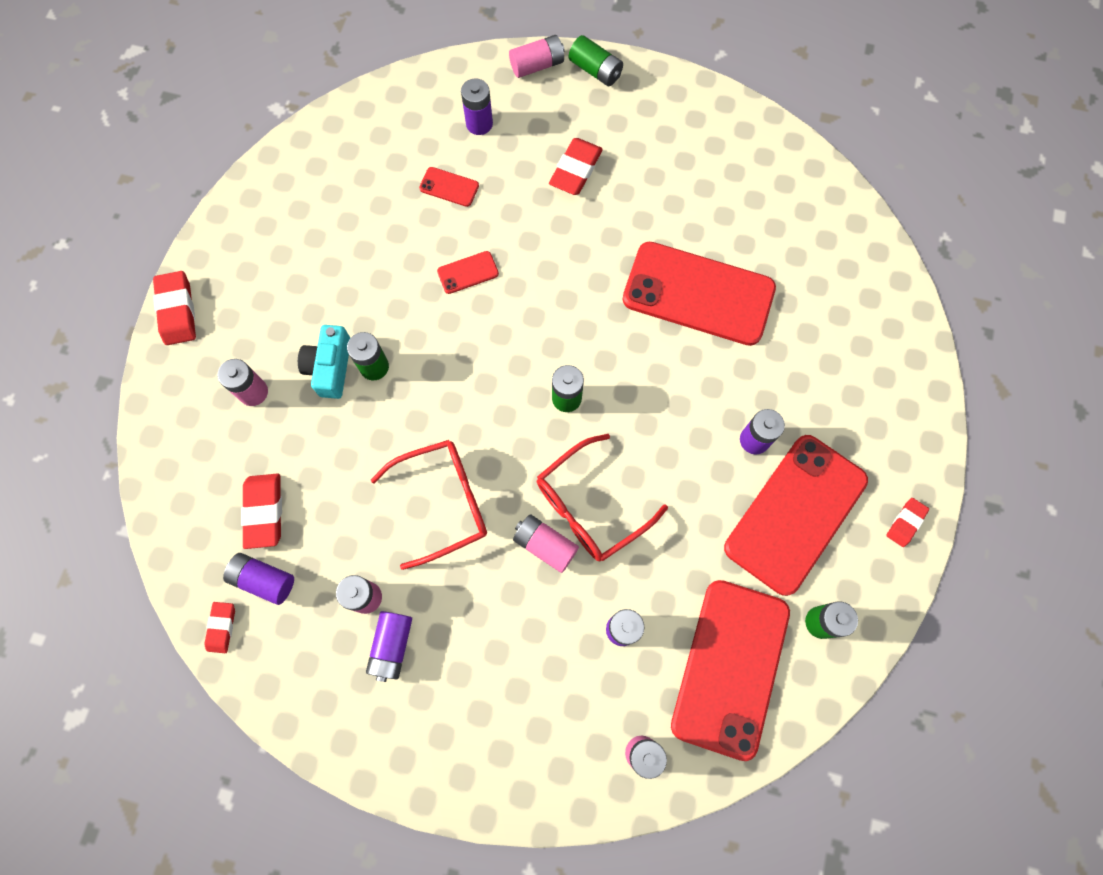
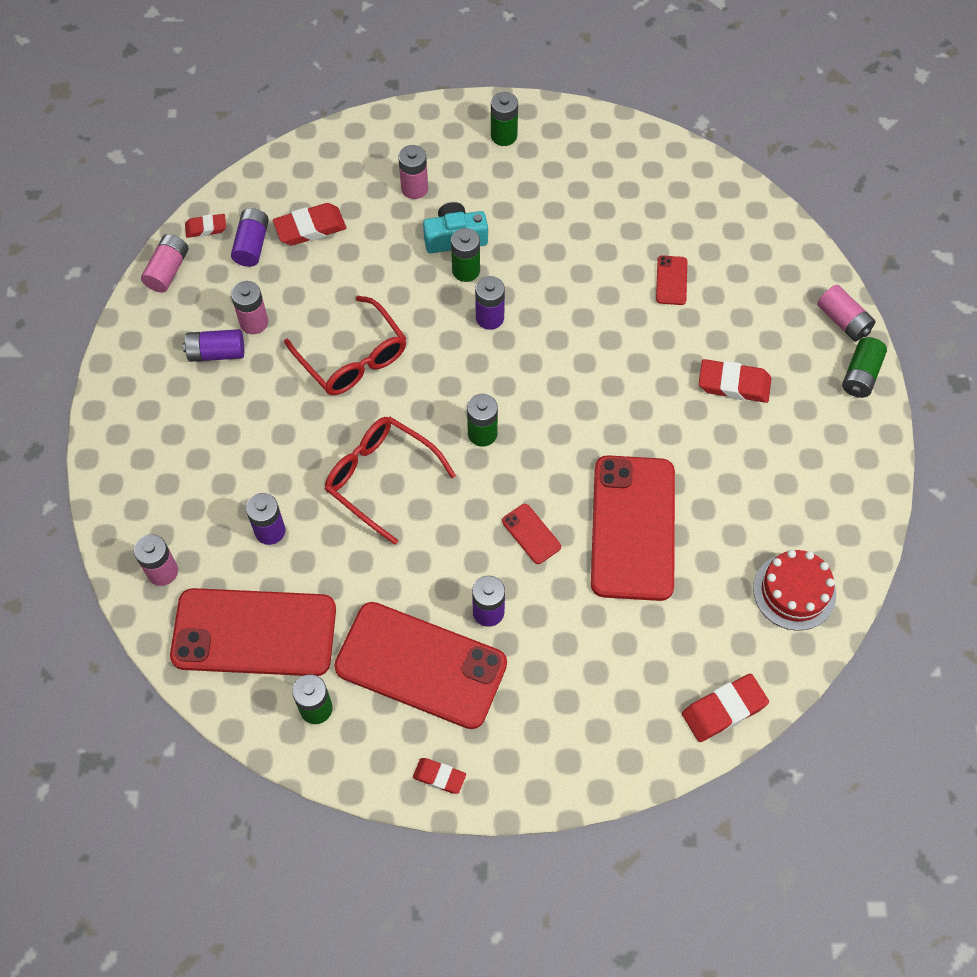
camera: 75 degrees right, 10 degrees down
(177, 310) = (472, 112): red eraser -> red eraser (724, 710)
(220, 288) = (504, 136): none -> green battery
(468, 273) = (585, 319): red phone -> red phone (531, 534)
(479, 124) = (752, 287): purple battery -> purple battery (490, 318)
(545, 545) = (334, 449): pink battery -> pink battery (168, 270)
(787, 186) = (794, 591): none -> red cake

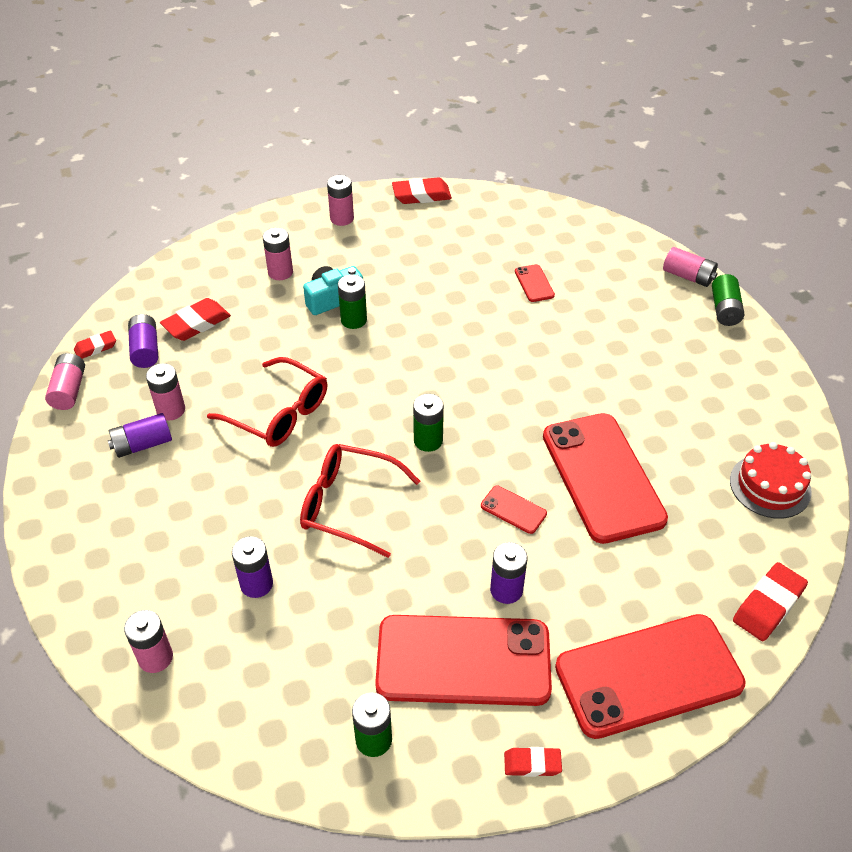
camera: 20 degrees left, 15 degrees down
(254, 633) = (277, 686): red phone -> red phone (648, 676)
(490, 318) = (392, 349): purple battery -> none
(504, 136) = (342, 218): green battery -> pink battery
(734, 384) = (627, 343): red eraser -> red eraser (421, 195)

